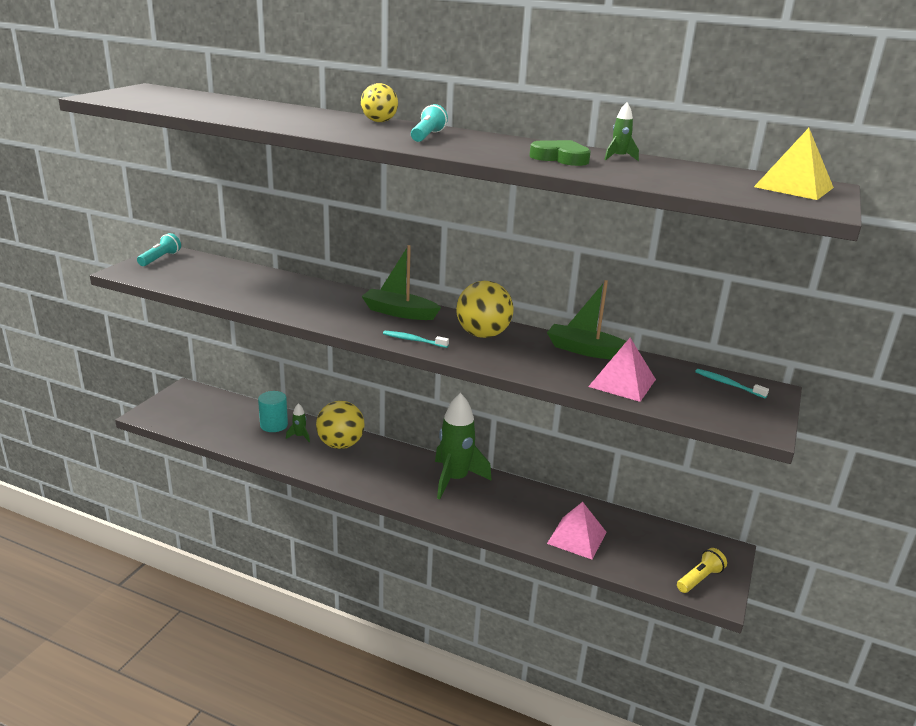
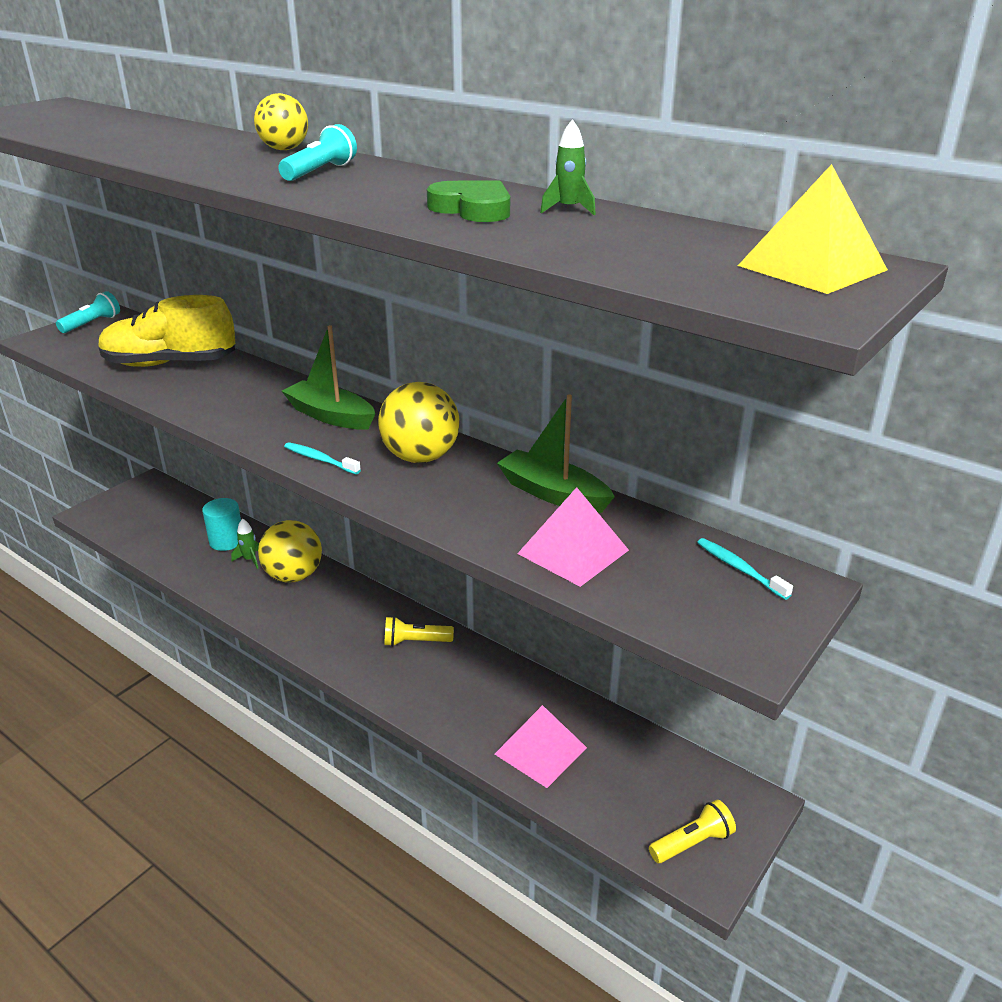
camera: 15 degrees right, 5 degrees up
(249, 284) = (170, 364): none -> yellow shoe
(455, 479) = (415, 642): green rocket -> yellow flashlight

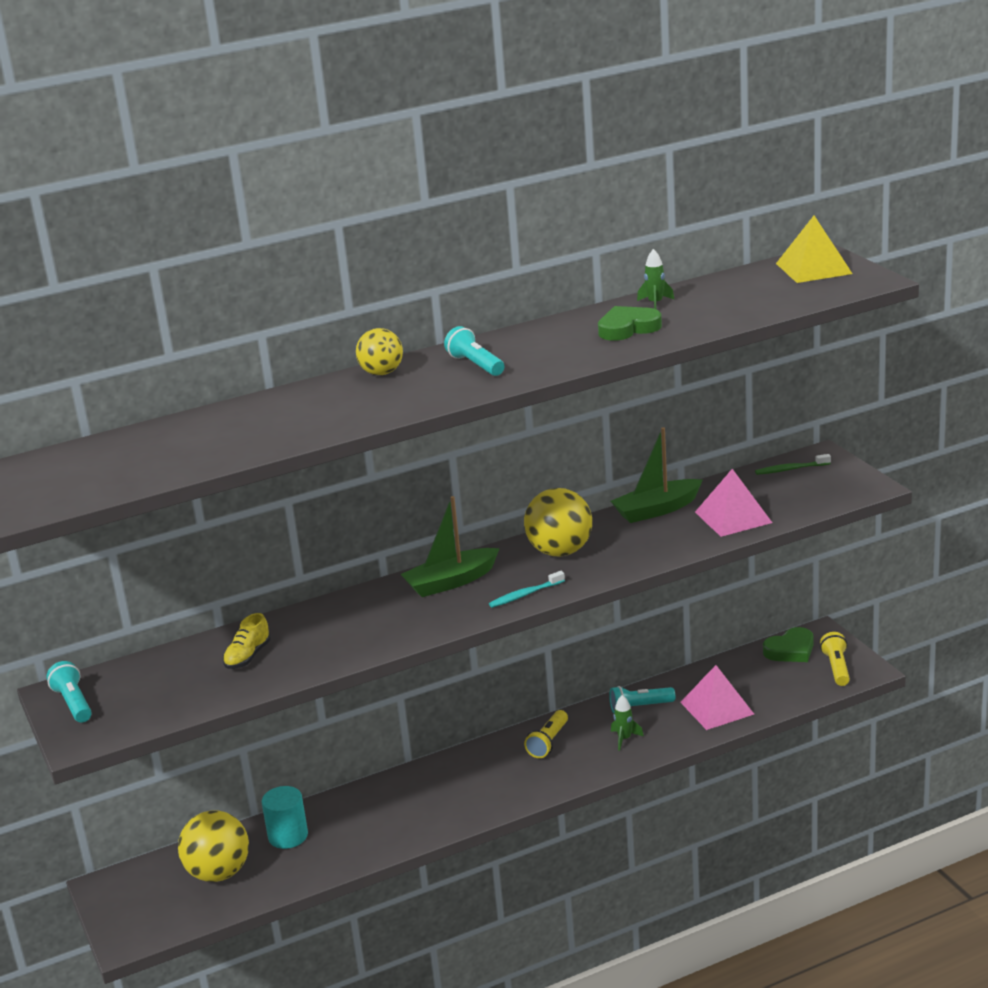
camera: 60 degrees left, 5 degrees down
(170, 364) = (248, 657): yellow shoe -> yellow shoe, size x0.46
(250, 559) = (337, 823): green rocket -> green rocket (624, 739)
(294, 576) = (391, 798): yellow ball -> yellow ball (219, 873)
(507, 687) = (639, 707): none -> turquoise flashlight
(699, 784) = (790, 650): none -> green heart
(739, 569) = (790, 469): turquoise toothbrush -> green toothbrush

